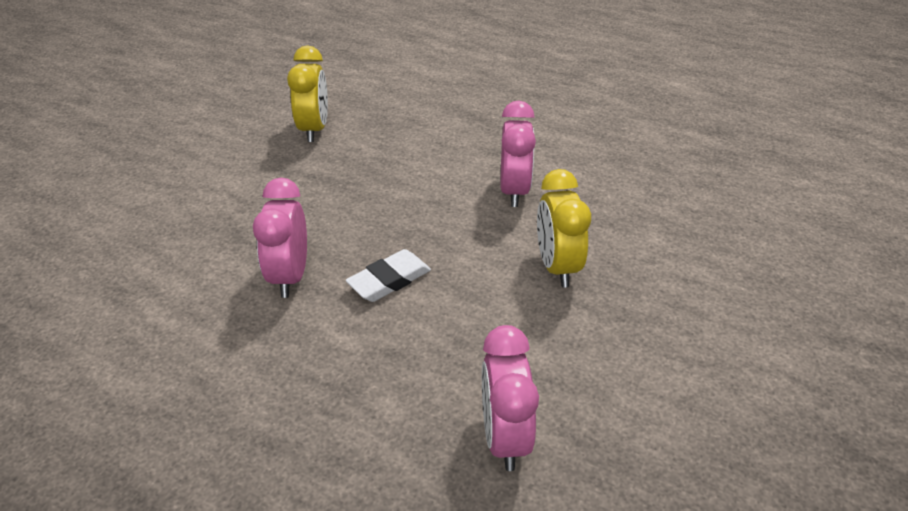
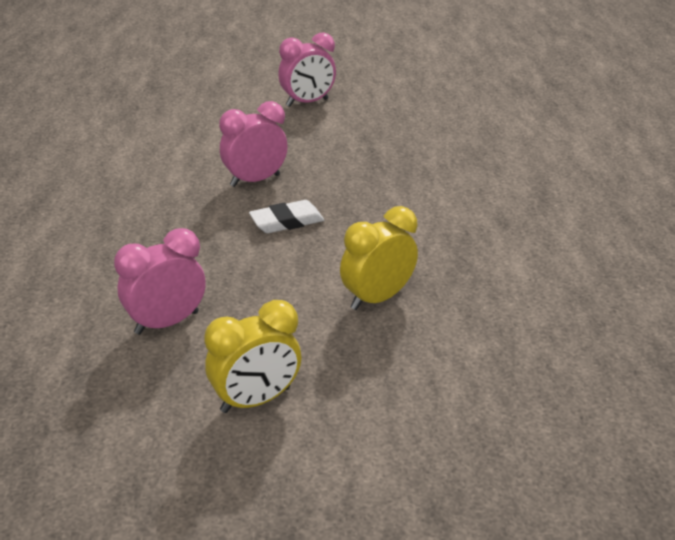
camera: 60 degrees right, 5 degrees down
(314, 129) = (428, 130): yellow clock -> yellow clock (255, 399)
(389, 280) = (286, 221): white eraser -> white eraser turned 45 degrees counterclockwise
(514, 191) = (456, 247): pink clock -> pink clock (307, 102)

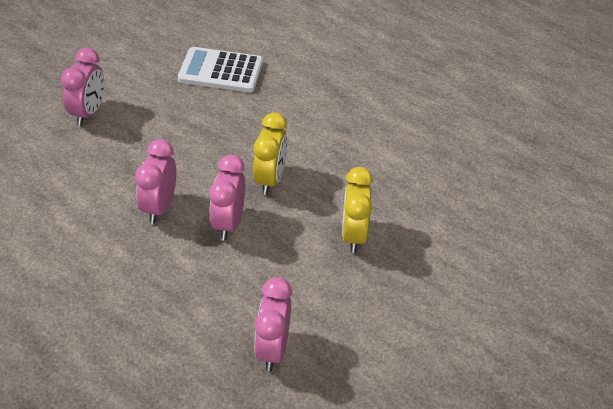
camera: 50 degrees left, 10 degrees up
(255, 399) = (387, 348): yellow clock -> yellow clock (270, 179)
(286, 221) = (228, 223): white eraser -> pink clock
(455, 129) = (221, 71): none -> white calculator

